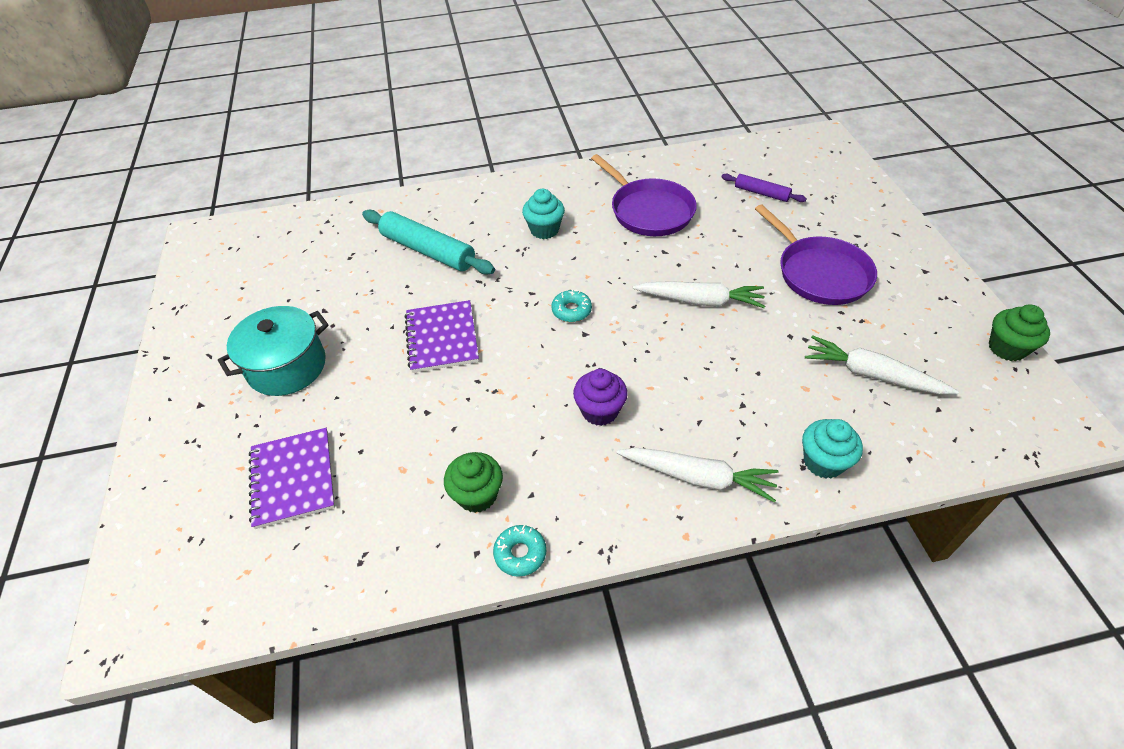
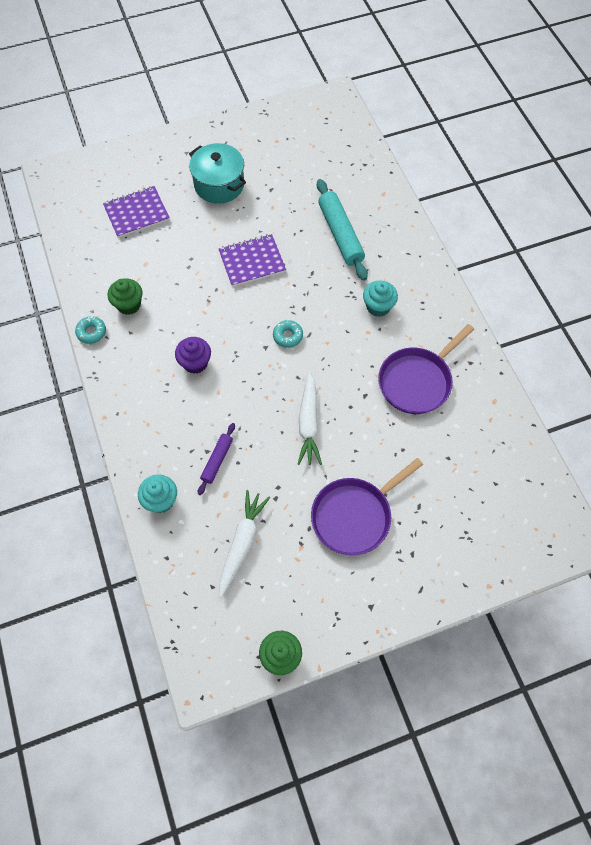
camera: 80 degrees right, 15 degrees up
(428, 251) = (340, 234): turquoise rolling pin -> turquoise rolling pin turned 45 degrees counterclockwise
(698, 477) = (145, 423): white carrot -> none
(761, 193) = (461, 474): purple rolling pin -> purple rolling pin (217, 460)

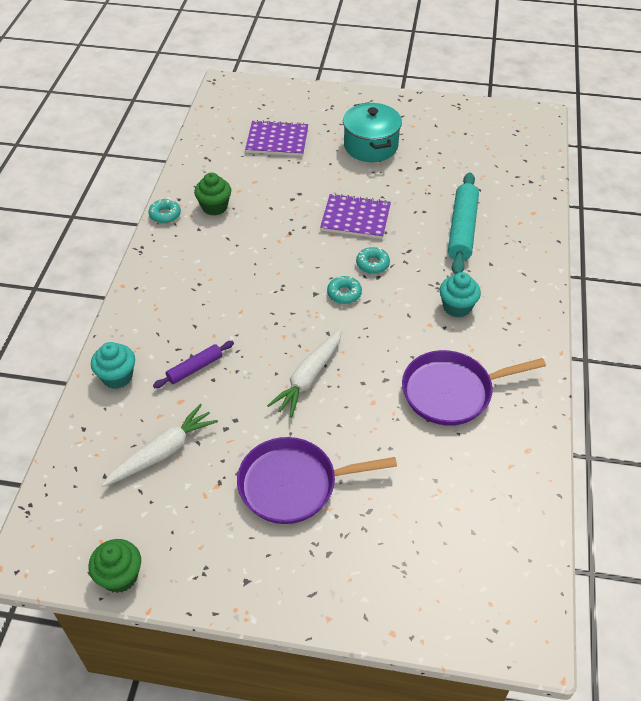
camera: 30 degrees right, 15 degrees down
(195, 363) = (238, 278): purple cupcake -> none
(292, 298) = (372, 264): none -> turquoise donut

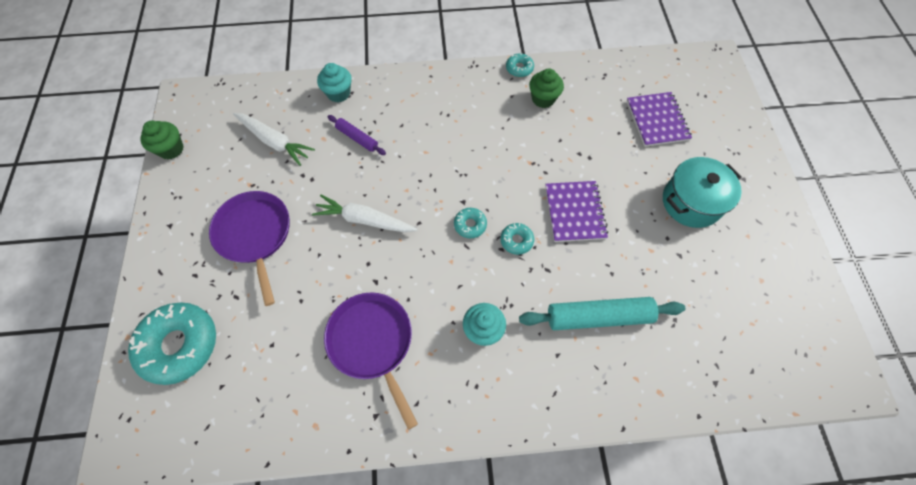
camera: 75 degrees right, 15 degrees up
(416, 572) = (180, 345): none -> turquoise donut

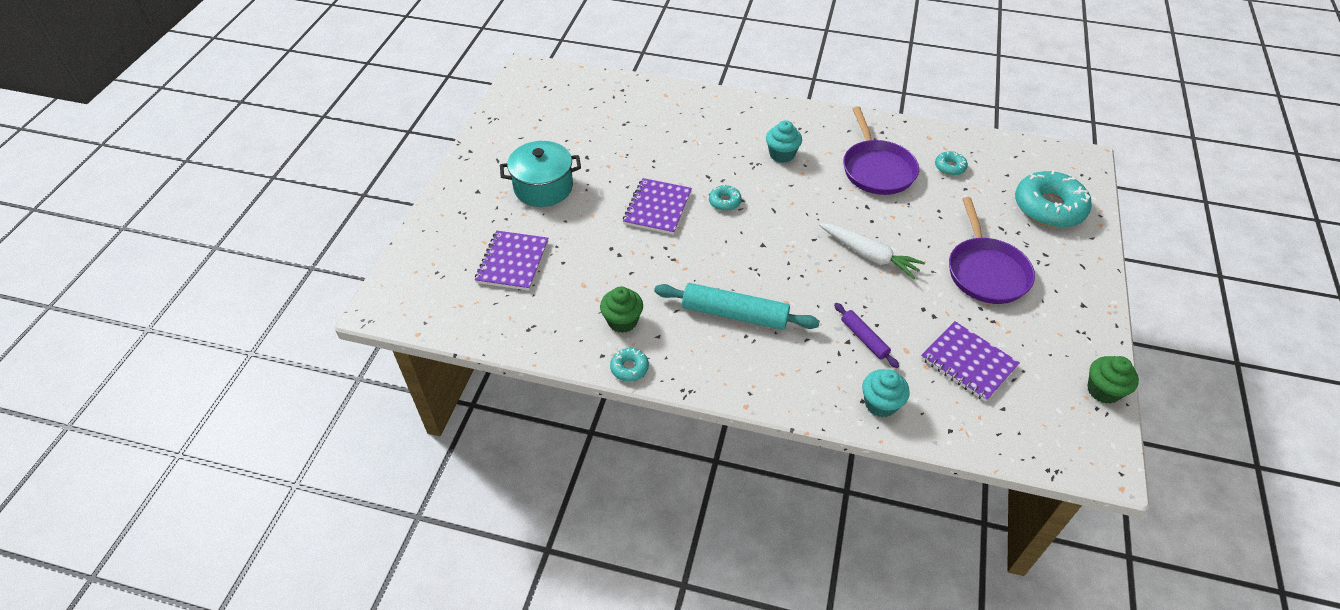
camera: 160 degrees left, 15 degrees down
(274, 142) = (968, 362): white carrot -> purple notebook
(470, 225) = (763, 224): turquoise donut -> turquoise donut (950, 167)
(598, 317) = (683, 139): turquoise rolling pin -> turquoise rolling pin (734, 314)

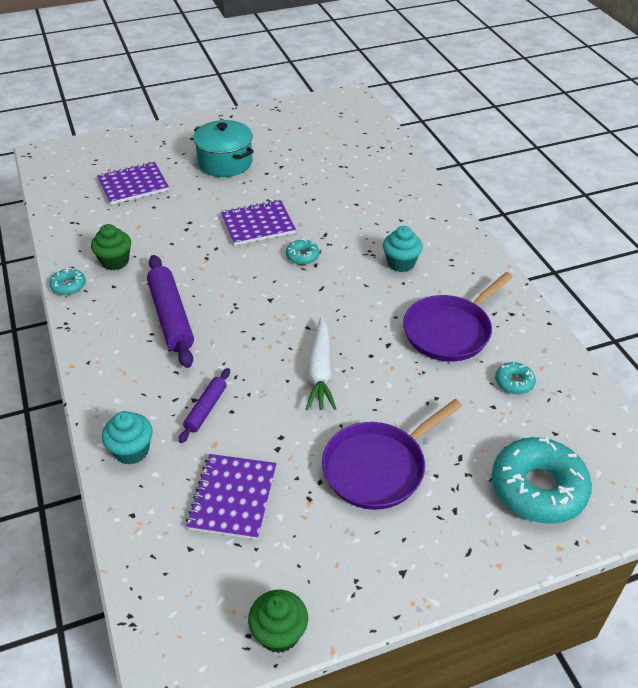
camera: 55 degrees right, 5 degrees down
(734, 314) = (171, 317): turquoise rolling pin -> purple rolling pin

